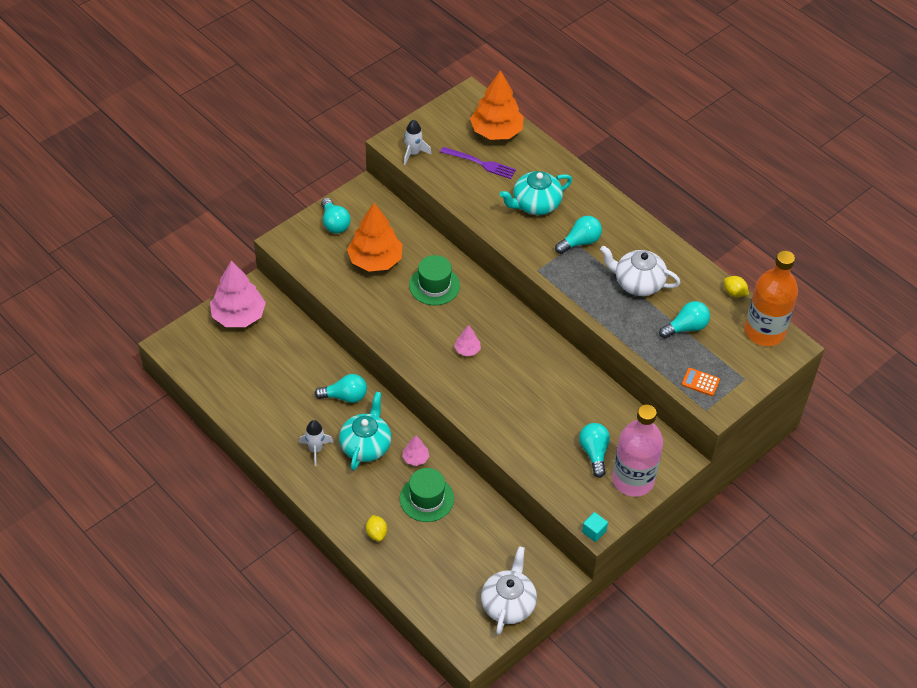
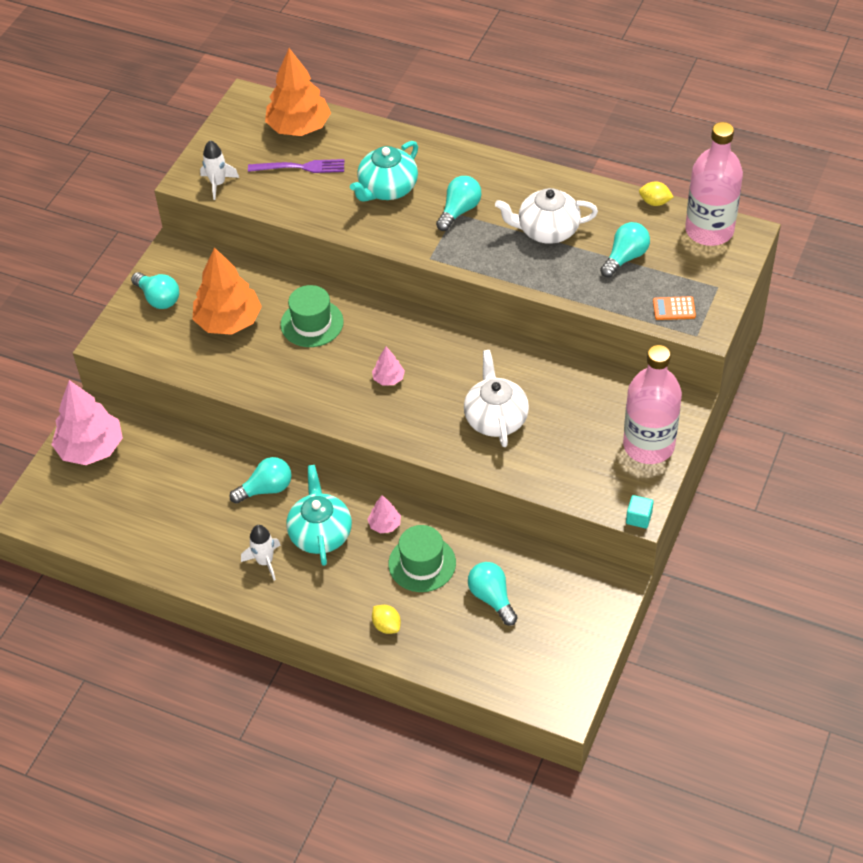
camera: 20 degrees left, 0 degrees up
(508, 604) = (577, 640): white teapot -> white teapot (495, 418)
(594, 453) = (591, 434): turquoise light bulb -> turquoise light bulb (492, 598)
(764, 332) = (709, 230): orange bottle -> pink bottle

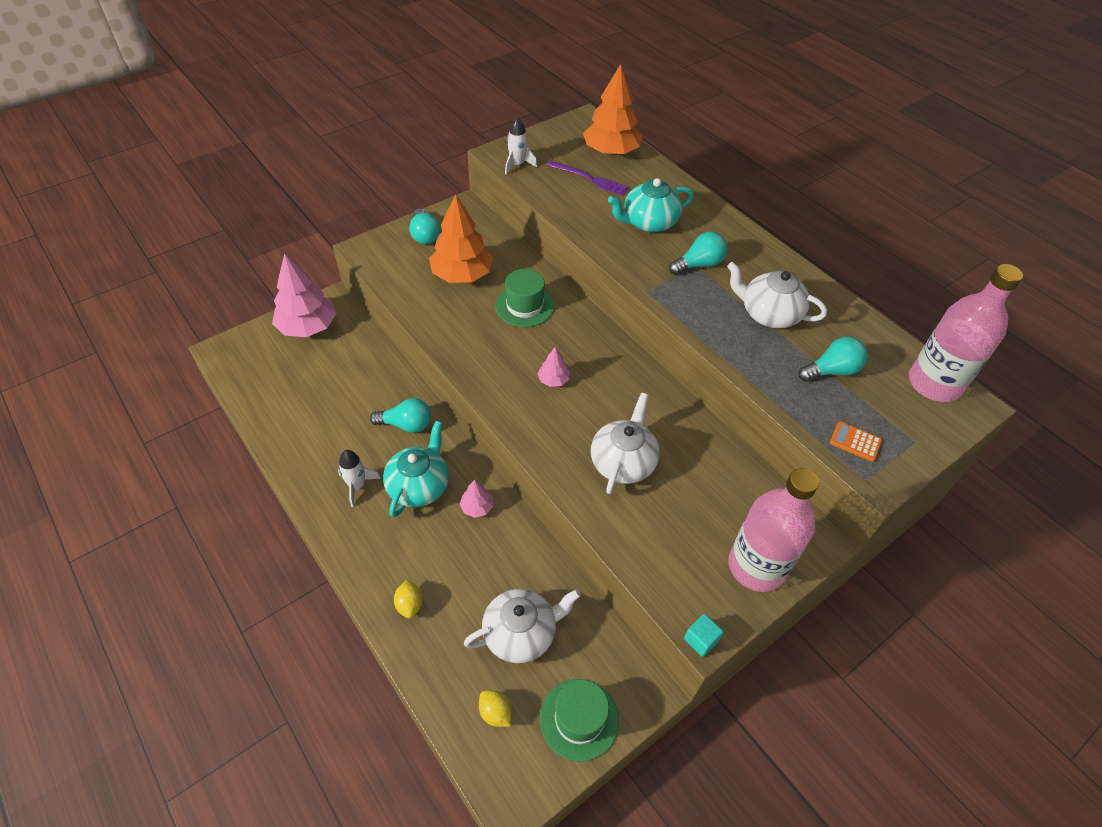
camera: 25 degrees right, 0 degrees up
(422, 563) = (482, 562): green hat -> green hat (579, 719)
(492, 598) = (521, 633): turquoise light bulb -> white teapot
(654, 202) = (890, 334): yellow lemon -> yellow lemon (495, 713)

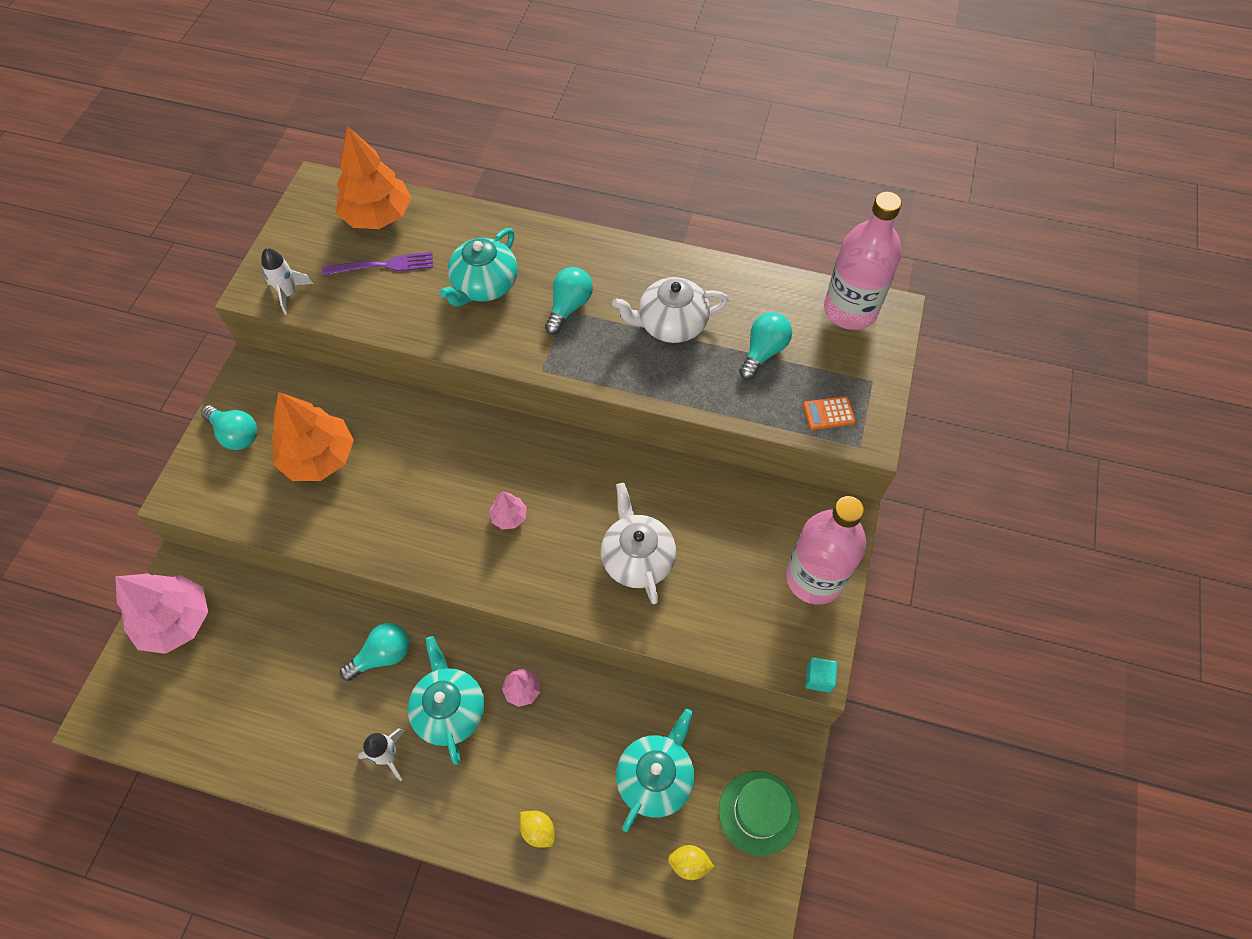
camera: 35 degrees left, 10 degrees up
(521, 633) = (655, 777): white teapot -> turquoise teapot
(524, 306) = (415, 451): green hat -> none

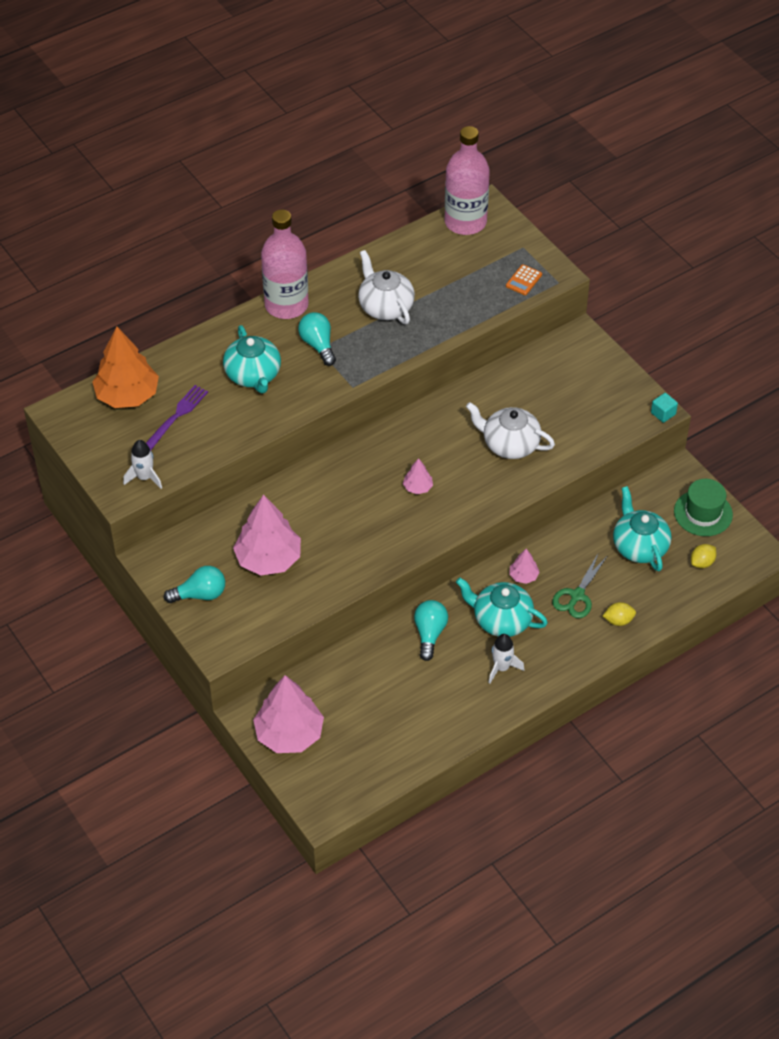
camera: 50 degrees left, 10 degrees down
(319, 457) = (268, 559): orange tree -> pink tree
(538, 762) = (577, 596): none -> green scissors
(671, 324) = (385, 307): white teapot -> white teapot turned 120 degrees clockwise
(763, 352) = (452, 279): turquoise light bulb -> none
(814, 578) = (603, 374): pink bottle -> pink bottle (286, 305)

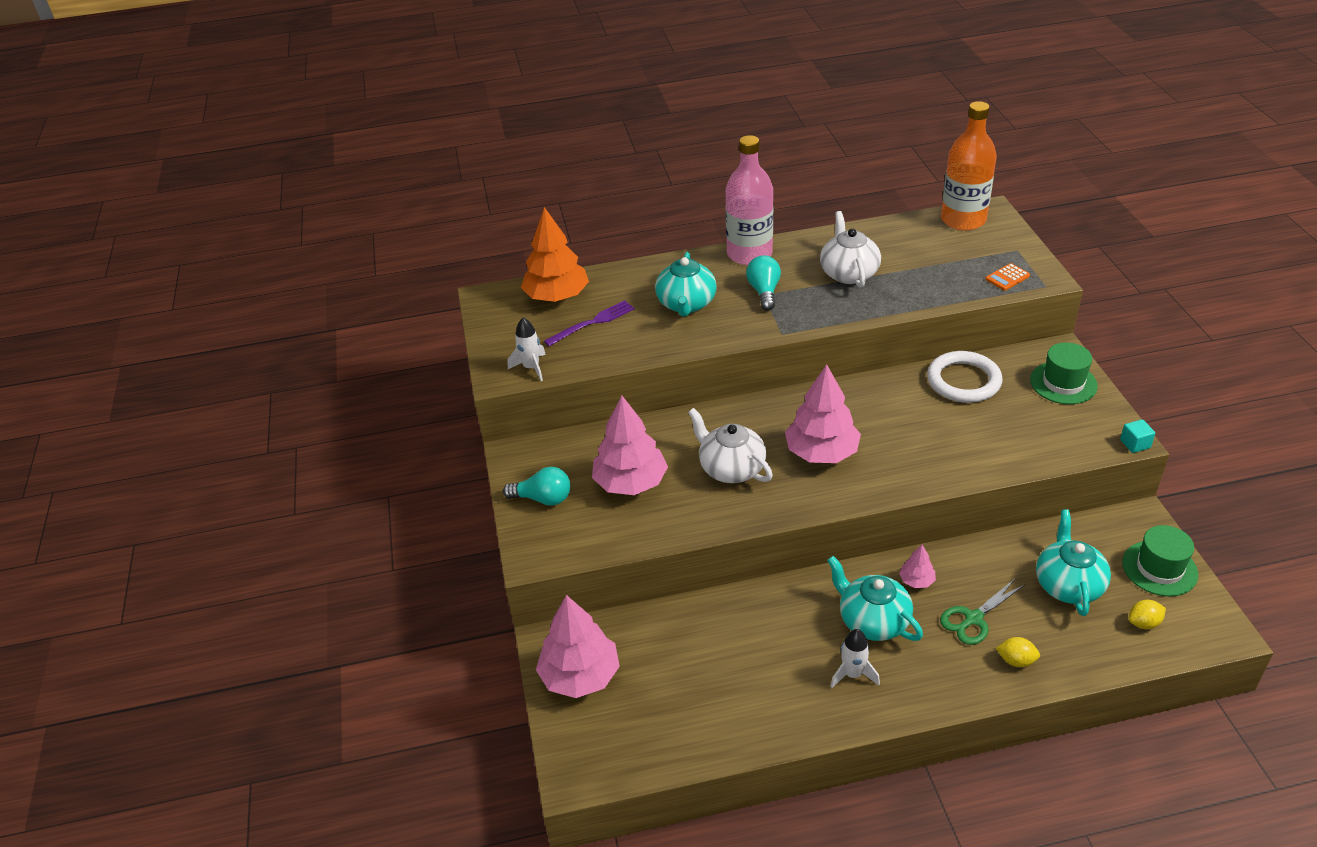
camera: 25 degrees right, 10 degrees down
(418, 487) = (821, 453): pink tree -> pink tree, size x2.18
(429, 634) = (784, 613): turquoise light bulb -> none
(465, 222) = (963, 220): pink bottle -> orange bottle
(509, 444) = (941, 435): white teapot -> white teapot (731, 468)
(510, 386) = (963, 381): none -> white ring
(592, 368) = (1063, 383): none -> green hat

